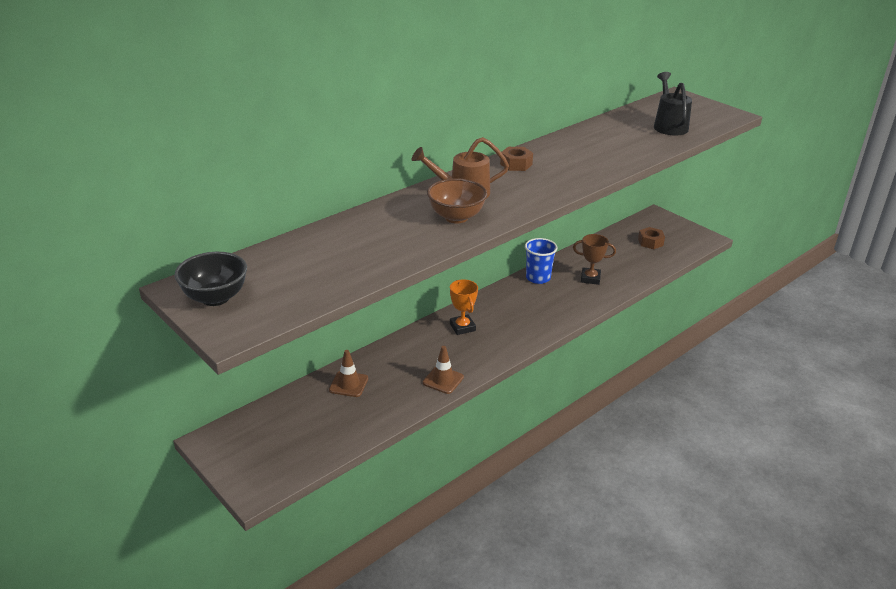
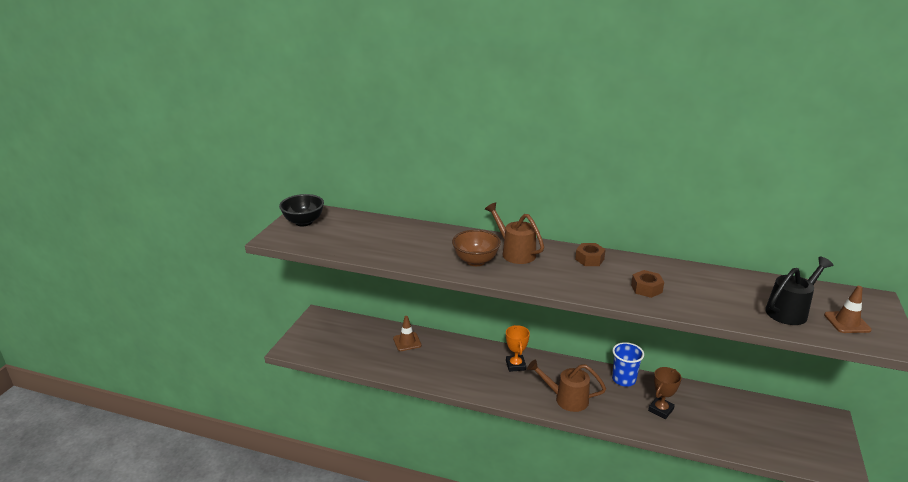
camera: 60 degrees right, 5 degrees down
(443, 380) = (447, 380): brown traffic cone -> brown traffic cone (847, 322)
(462, 327) = (515, 365): orange trophy -> orange trophy turned 45 degrees counterclockwise
(536, 319) = (566, 399): none -> brown watering can
(590, 278) = (660, 410): brown trophy -> brown trophy turned 60 degrees clockwise
(650, 242) = (773, 430): brown nut -> brown nut (646, 288)

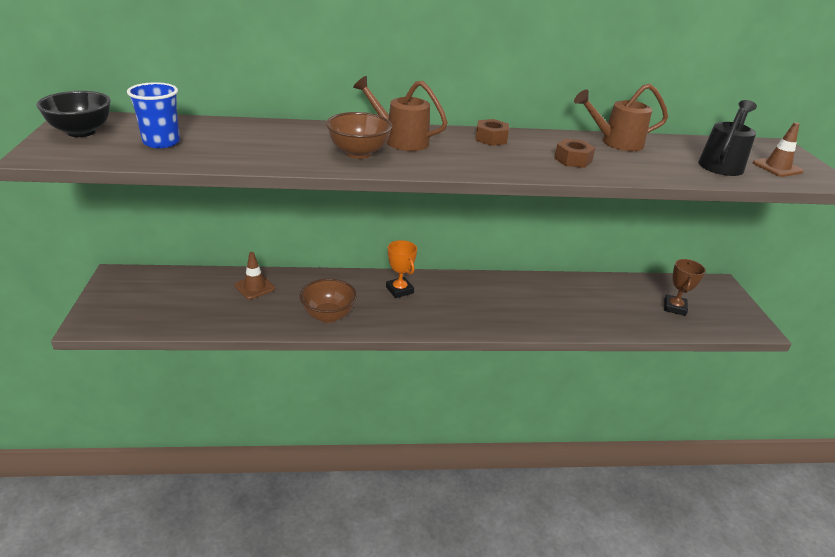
camera: 25 degrees left, 5 degrees up
(451, 376) = (328, 316): none -> brown bowl
(566, 399) = (473, 315): brown watering can -> brown watering can (616, 142)
(623, 379) = (521, 283): blue cup -> blue cup (161, 142)
(660, 410) = (573, 306): brown trophy -> brown trophy (674, 307)

